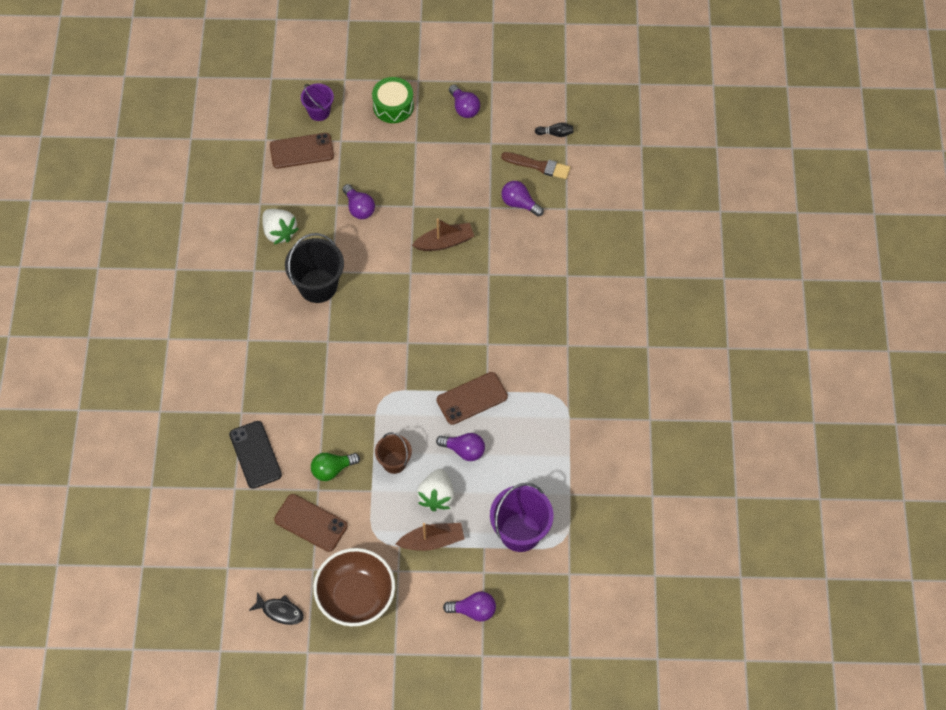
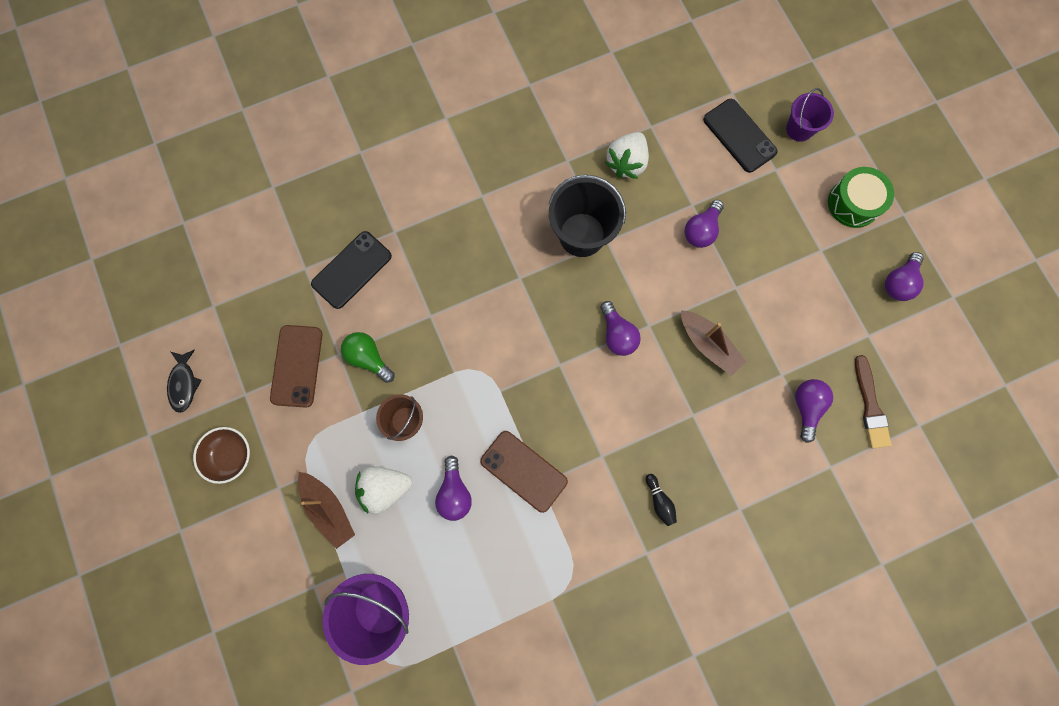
camera: 65 degrees right, 15 degrees up
(301, 151) = (739, 136): brown phone -> black phone
(356, 596) = (230, 456): brown bowl -> brown bowl, size x0.57
(473, 610) = (263, 596): purple light bulb -> purple light bulb (617, 334)
(555, 133) = (927, 405): black bowling pin -> black bowling pin (659, 501)

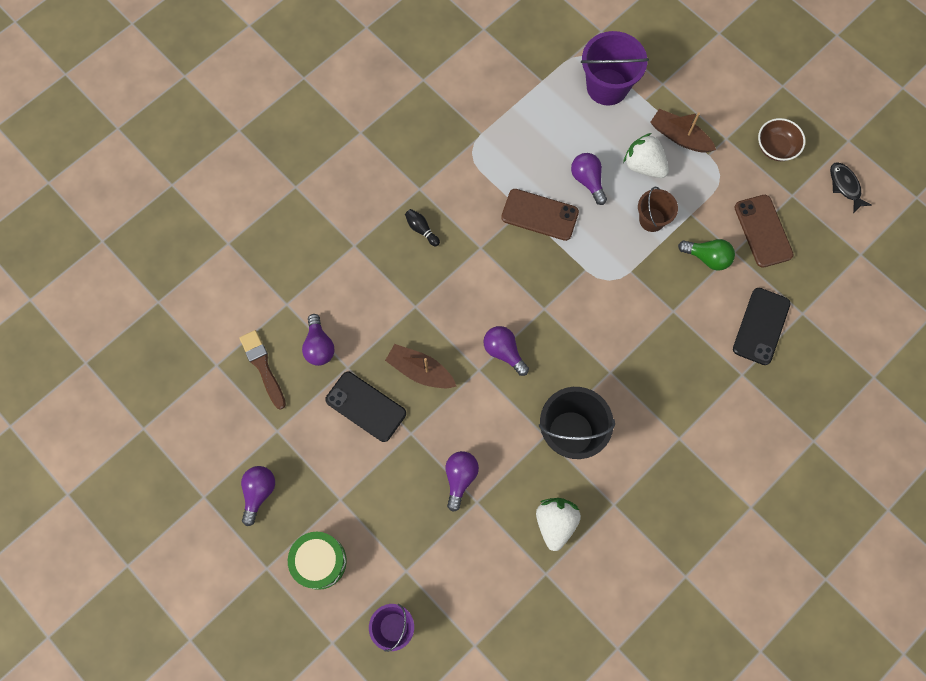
camera: 160 degrees right, 5 degrees down
(385, 488) = (644, 165): white strawberry -> white strawberry turned 105 degrees counterclockwise
(739, 136) = (453, 596): black phone -> black phone (365, 406)

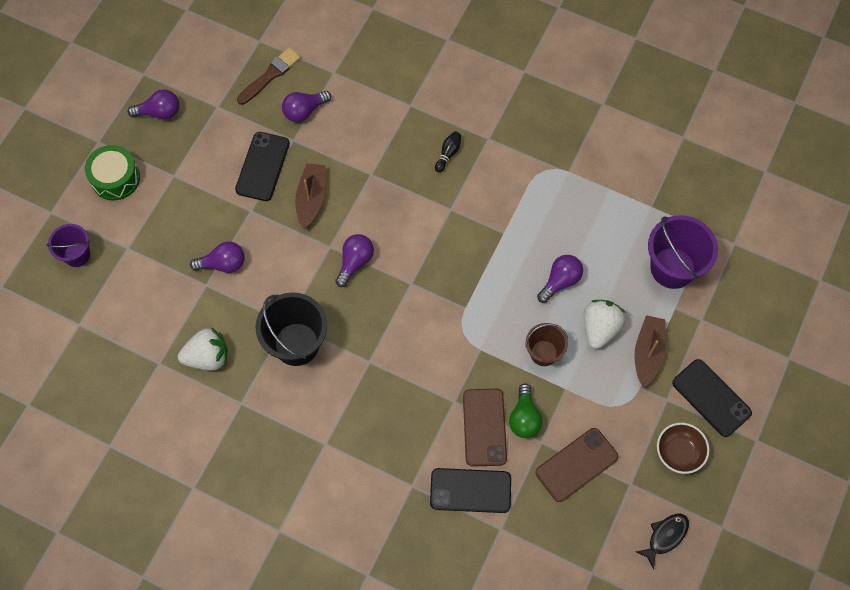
camera: 70 degrees right, 5 degrees down
(539, 215) = (505, 249): brown phone -> brown phone (484, 427)
(735, 104) = (711, 398): none -> black phone

